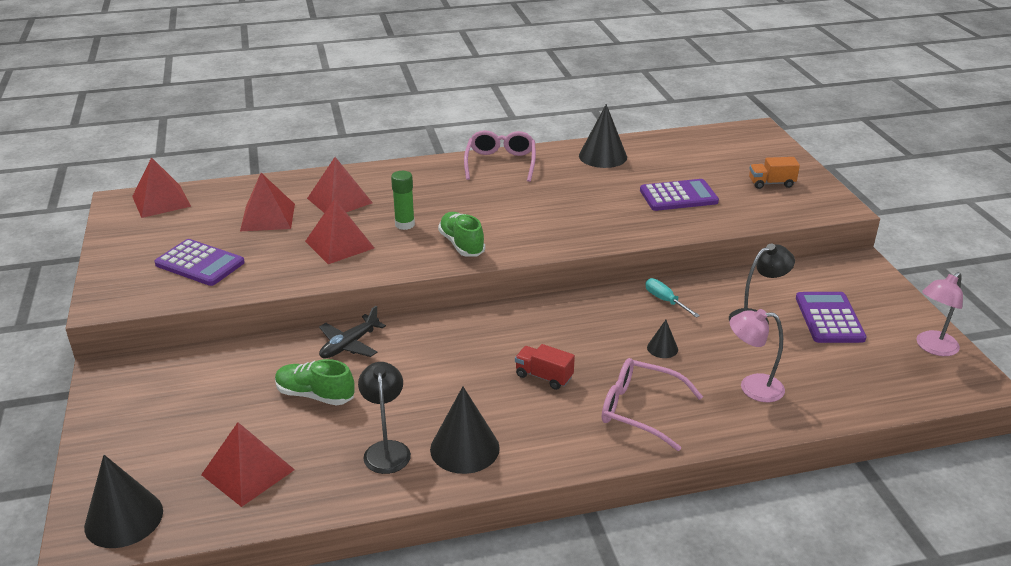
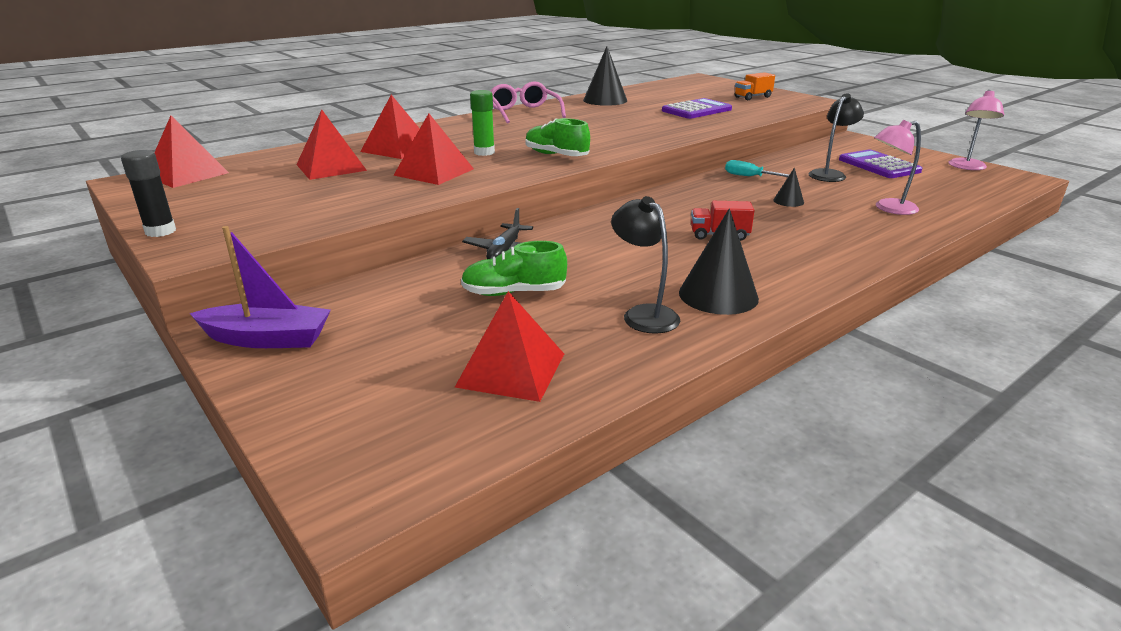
camera: 25 degrees left, 5 degrees down
(101, 273) = (160, 231): none -> black glue stick
(124, 389) = (267, 339): none -> purple boat
(124, 518) = (393, 457): black cone -> none
(200, 263) = (287, 206): purple calculator -> none
(638, 410) = (827, 238): pink glasses -> none

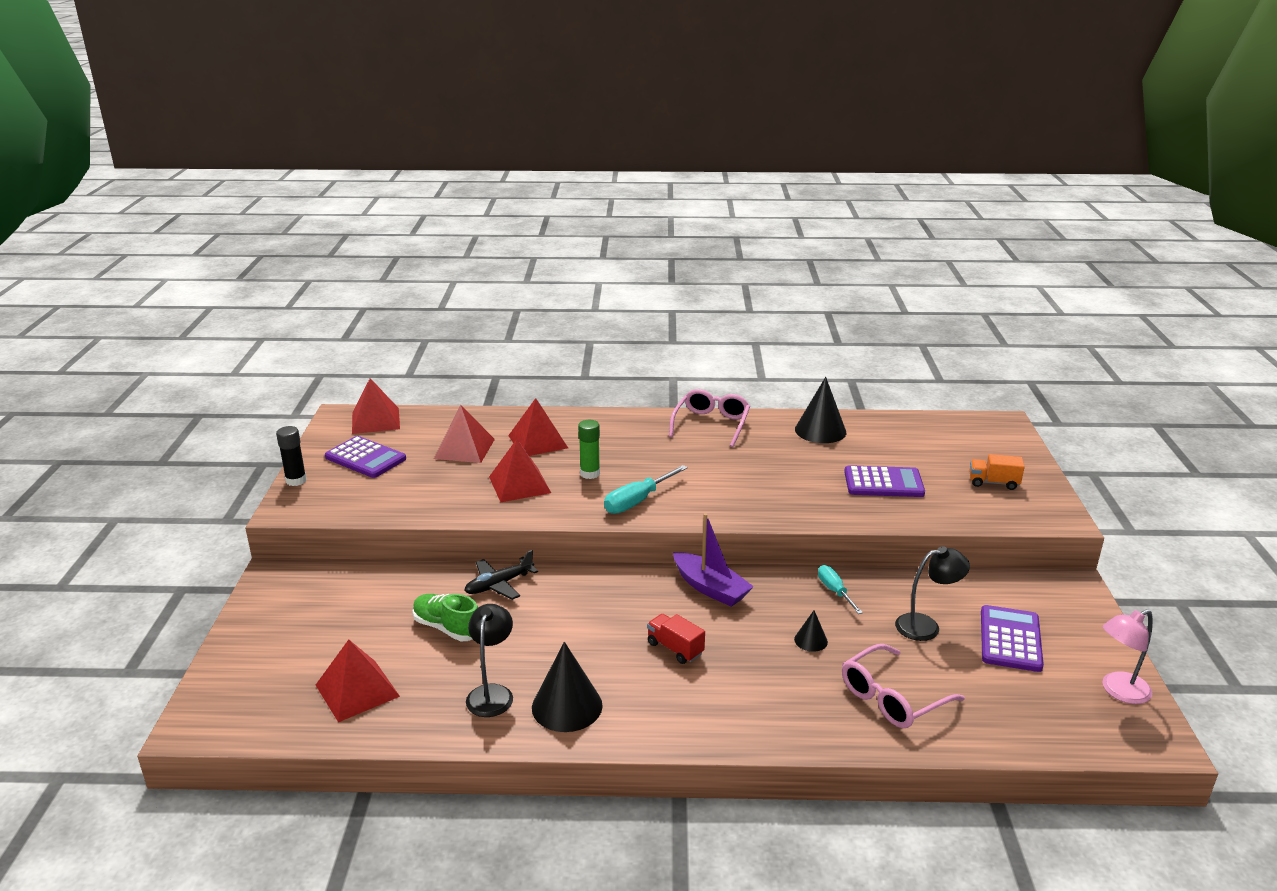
camera: 40 degrees right, 0 degrees up
(225, 197) = (365, 458): none -> purple calculator
(267, 339) = (281, 593): purple boat -> purple boat (710, 588)
(556, 155) = (637, 501): green shoe -> turquoise screwdriver
(888, 208) = (891, 698): pink lamp -> pink glasses

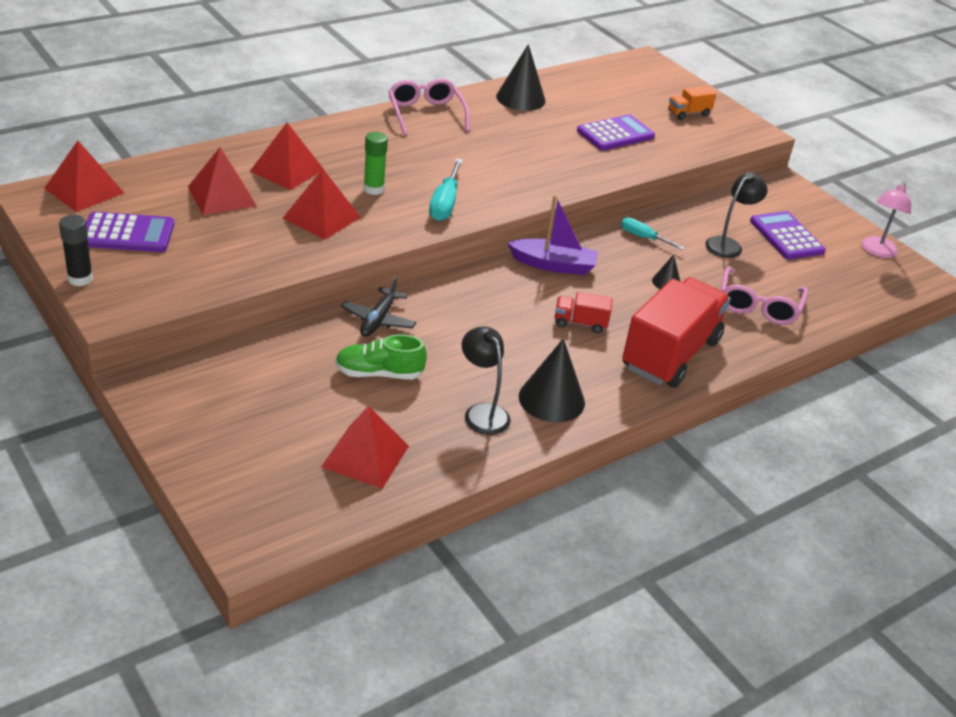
camera: 40 degrees left, 10 degrees up
(734, 710) = (670, 354): none -> red truck

